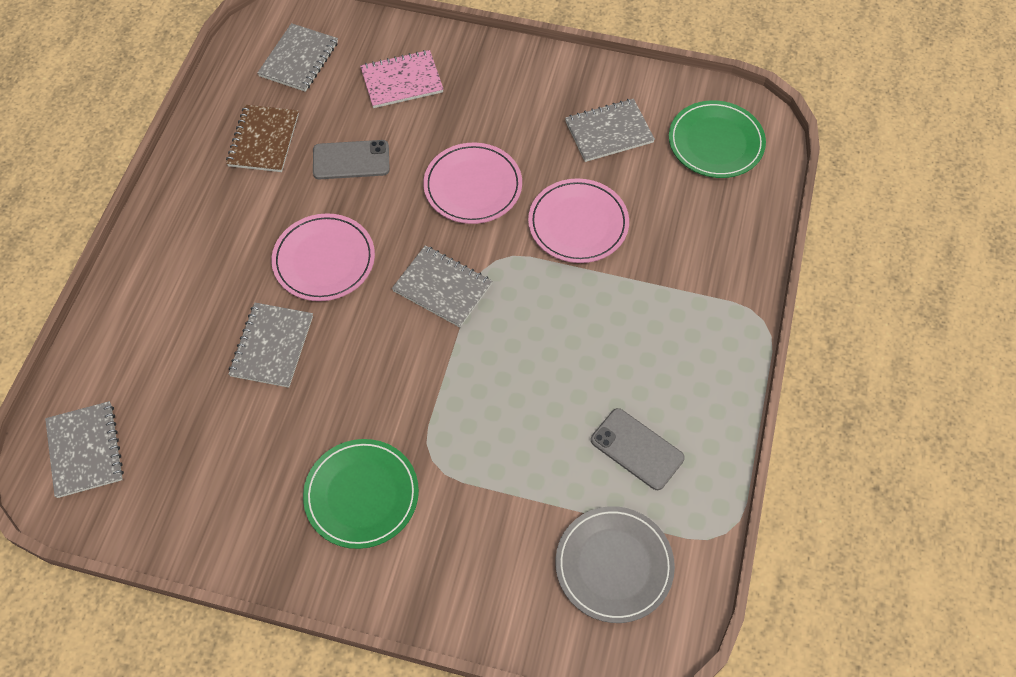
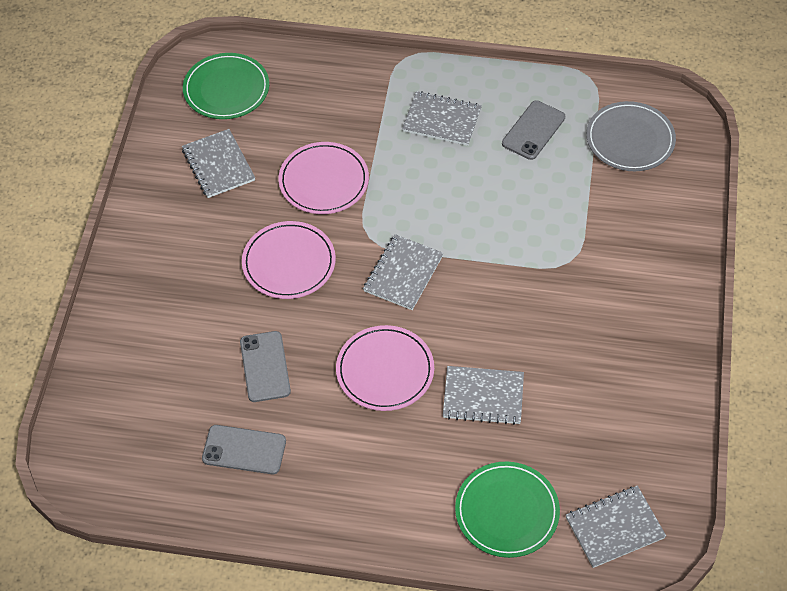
camera: 95 degrees left, 5 degrees down
(263, 140) = (244, 450): brown notebook -> grey phone
(299, 59) = (131, 437): grey notebook -> grey notebook (442, 120)
(361, 495) = (610, 306): green plate -> green plate (507, 511)
(402, 81) = (160, 337): pink notebook -> none

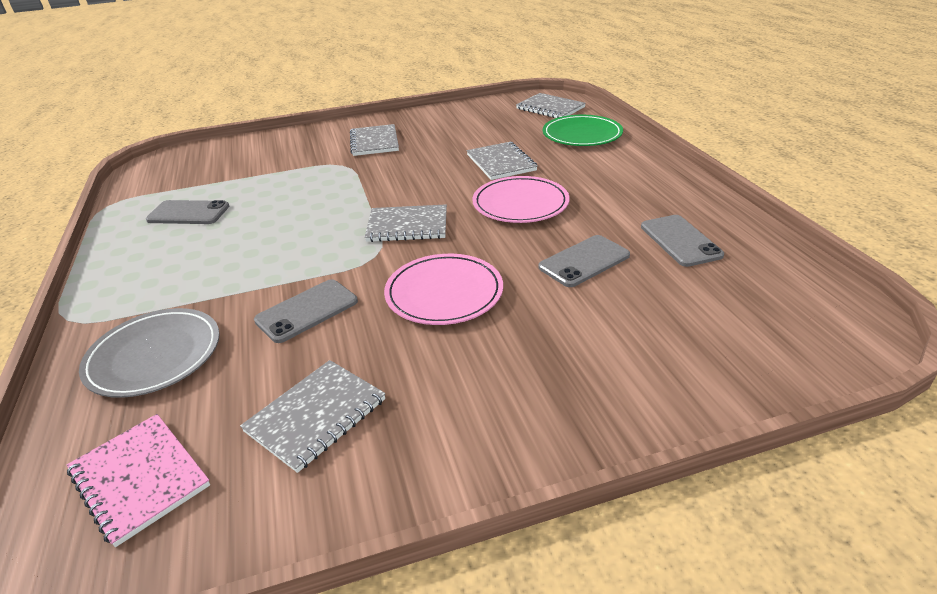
camera: 115 degrees left, 20 degrees down
(226, 89) = (139, 478): green plate -> pink notebook
(324, 181) = (307, 311): pink plate -> grey phone
(442, 120) = (182, 263): grey notebook -> grey notebook (374, 142)
(630, 139) = (191, 173): grey plate -> grey plate (154, 356)

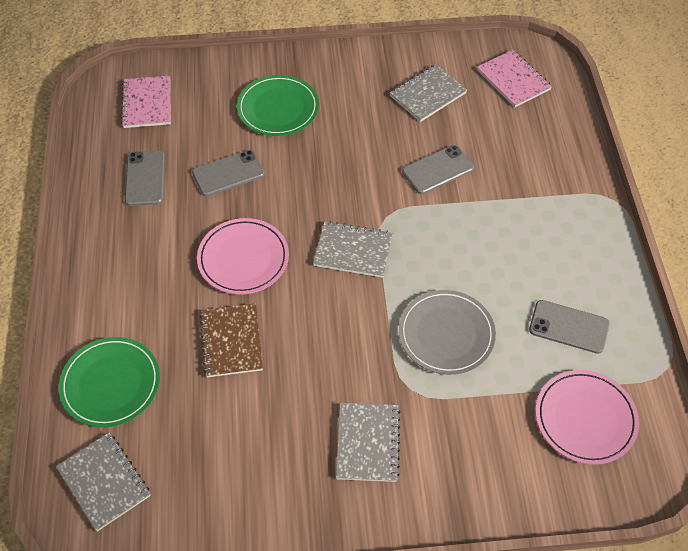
camera: 170 degrees left, 20 degrees up
(154, 356) = (535, 153): grey plate -> grey plate (446, 334)
(444, 293) = (339, 165): pink plate -> pink plate (585, 418)
(501, 163) = (231, 341): grey notebook -> brown notebook
(565, 345) = (278, 108): none -> green plate
(768, 316) = (147, 103): none -> pink notebook

